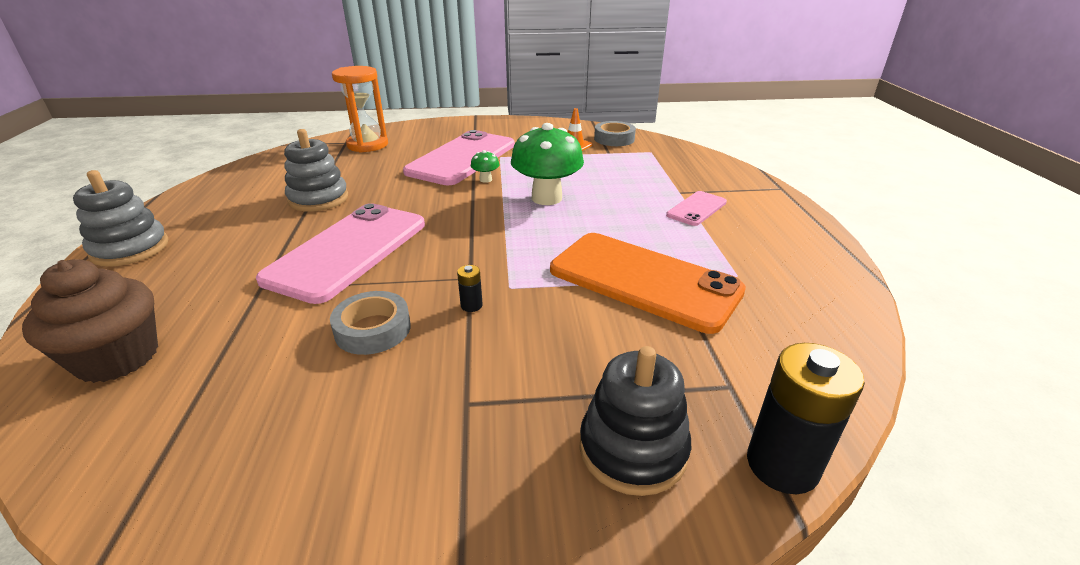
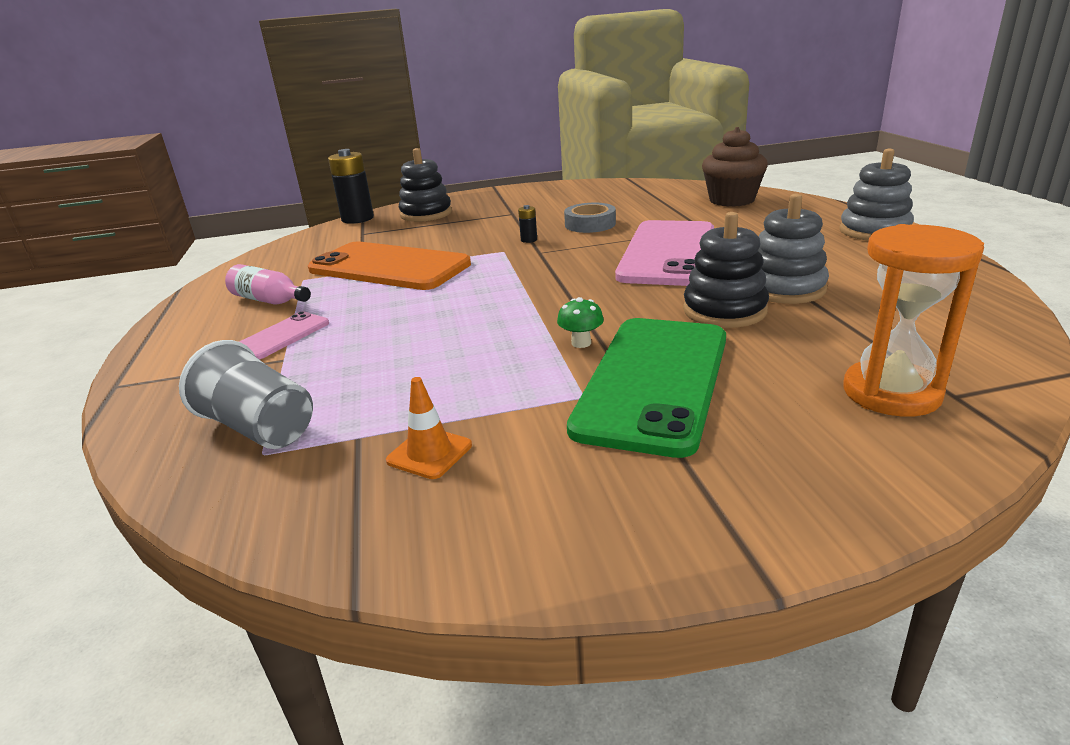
camera: 175 degrees right, 5 degrees down
(380, 188) = (724, 310): none -> black stacking toy
(462, 158) = (653, 381): pink phone -> green phone
(546, 198) = (480, 326): green mushroom -> none
(614, 139) = (323, 495): grey tape -> none
(660, 160) = (260, 428): none -> grey cup
(746, 248) = (269, 300): none -> pink bottle

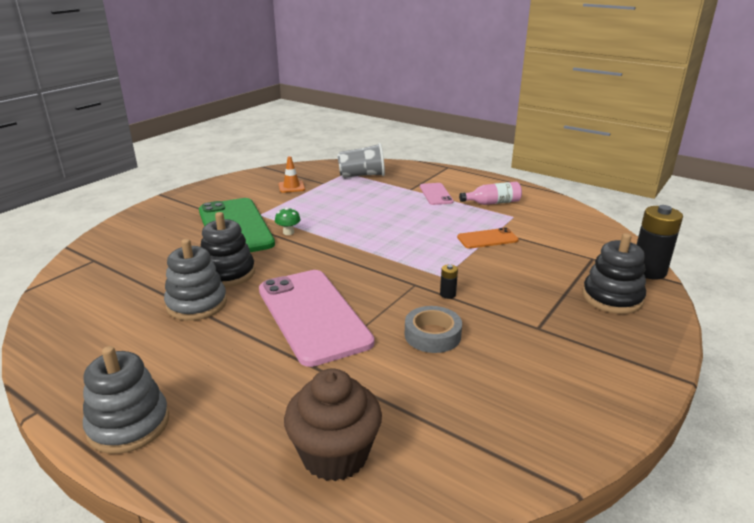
camera: 135 degrees right, 0 degrees up
(389, 267) = (487, 239): orange phone -> orange phone, size x0.48
(891, 393) = (124, 253): orange hourglass -> none

